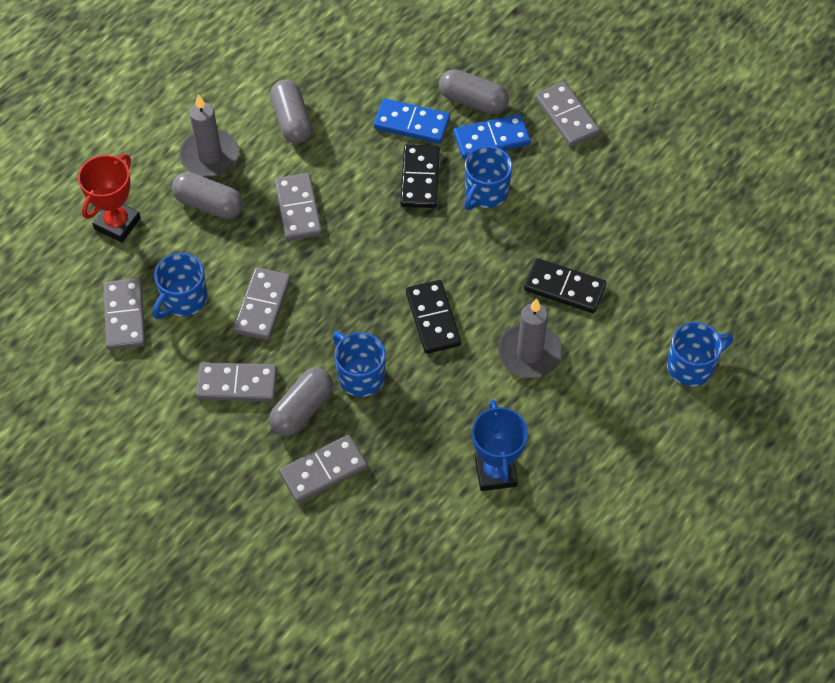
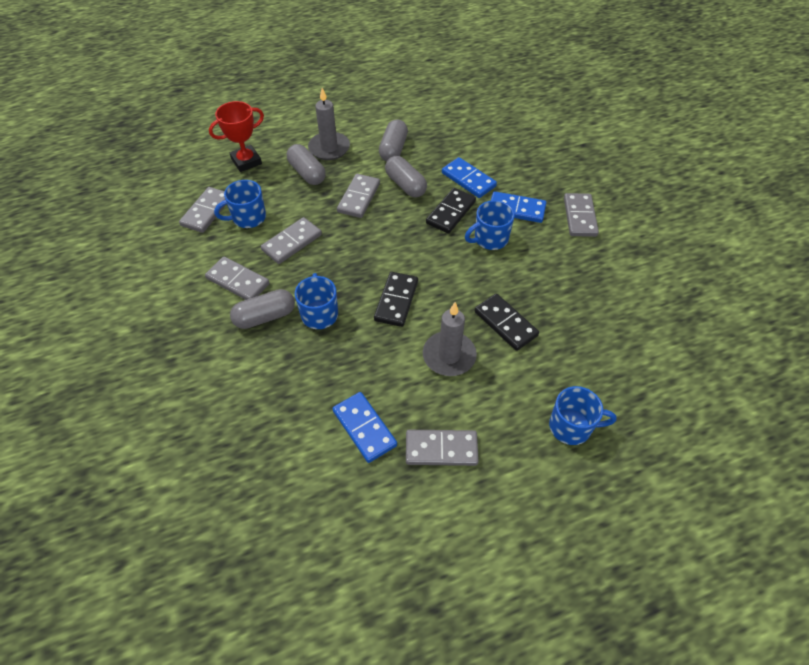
camera: 30 degrees right, 5 degrees down
(323, 471) = (246, 364): grey domino -> grey domino (441, 449)
(473, 101) = (519, 183): grey capsule -> grey capsule (405, 185)
(496, 472) = (364, 428): blue trophy -> blue domino

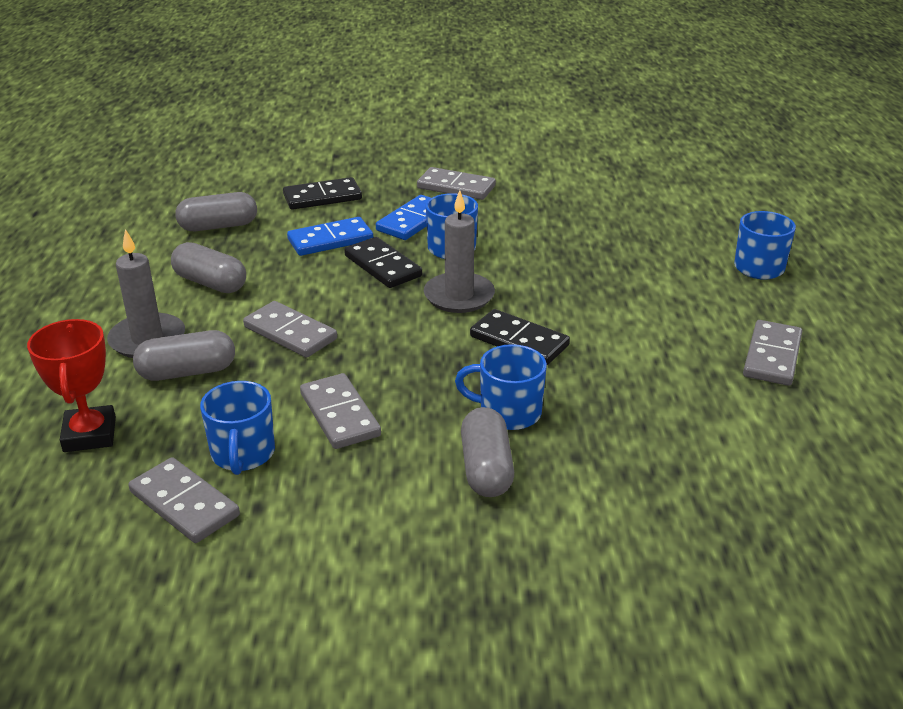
camera: 70 degrees left, 20 degrees down
(238, 281) = (389, 488): grey domino -> none
(364, 428) = (727, 409): blue domino -> none
(405, 185) = (298, 289): grey capsule -> grey capsule (218, 226)
(449, 356) = (632, 321): grey candle -> grey candle (459, 296)
(505, 323) = (598, 272): black domino -> black domino (322, 197)

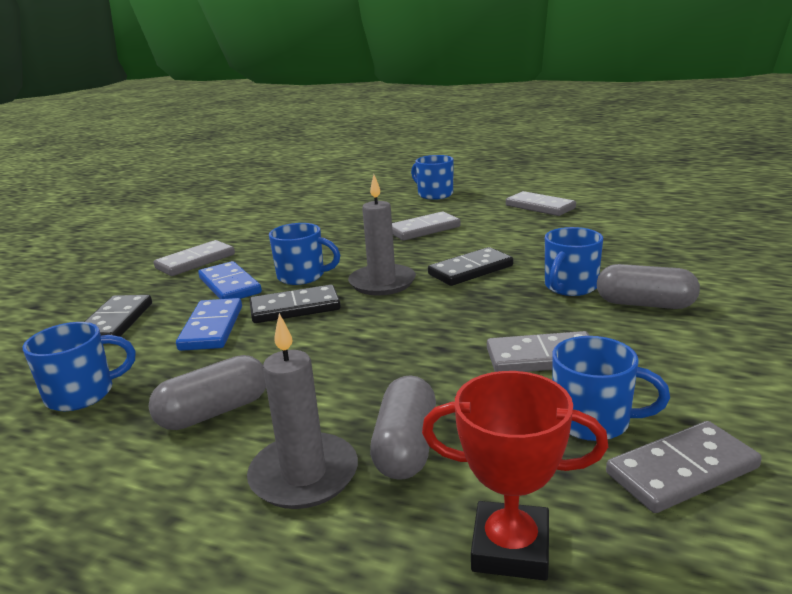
camera: 65 degrees left, 10 degrees down
(218, 226) = (82, 394): grey capsule -> blue mug
(290, 333) = (375, 369): grey domino -> grey domino (424, 229)

